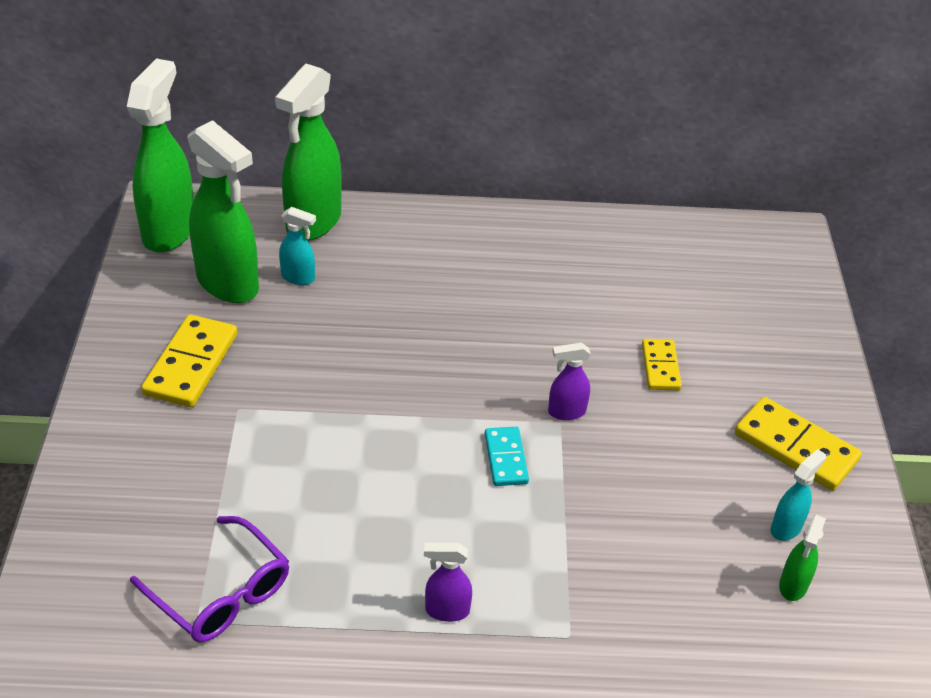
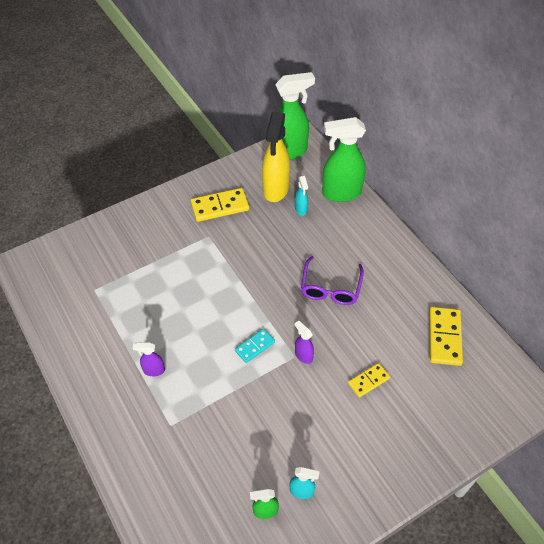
camera: 60 degrees right, 10 degrees up
(220, 592) = (112, 288): purple glasses -> purple glasses (330, 287)
(228, 284) = (275, 189): green spray bottle -> yellow spray bottle
(446, 610) = (153, 370): purple spray bottle -> purple spray bottle turned 60 degrees counterclockwise
(796, 447) = (363, 471): yellow domino -> yellow domino (444, 337)

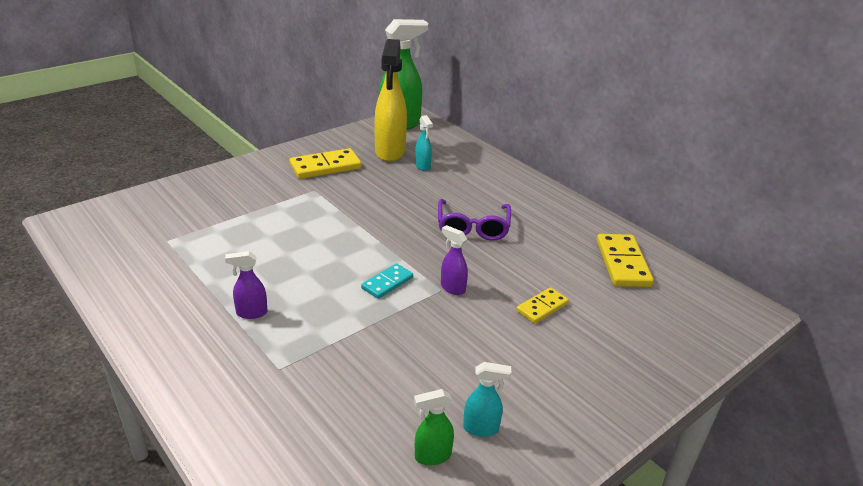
camera: 10 degrees left, 20 degrees down
(340, 193) = (465, 153): green spray bottle -> none

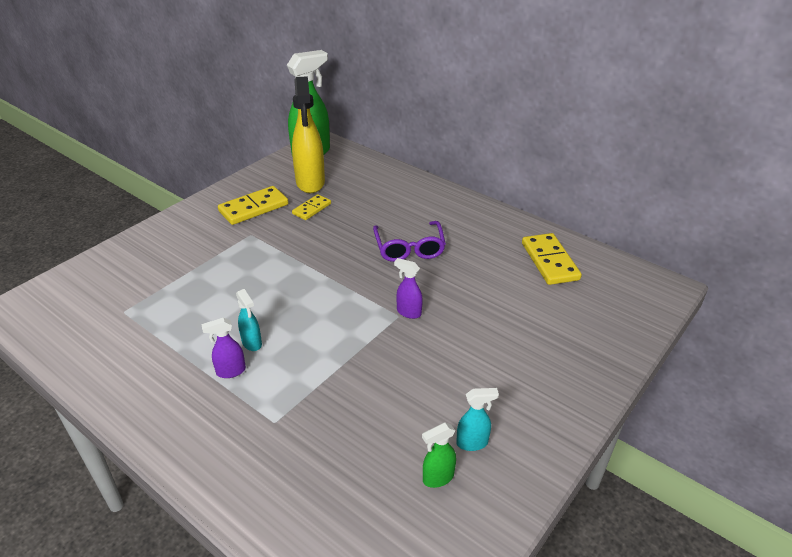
camera: 10 degrees left, 5 degrees up
(387, 283) = (348, 318): turquoise domino -> none
(422, 166) = (345, 193): turquoise spray bottle -> turquoise spray bottle (252, 343)
(542, 307) = (492, 317): yellow domino -> yellow domino (312, 209)

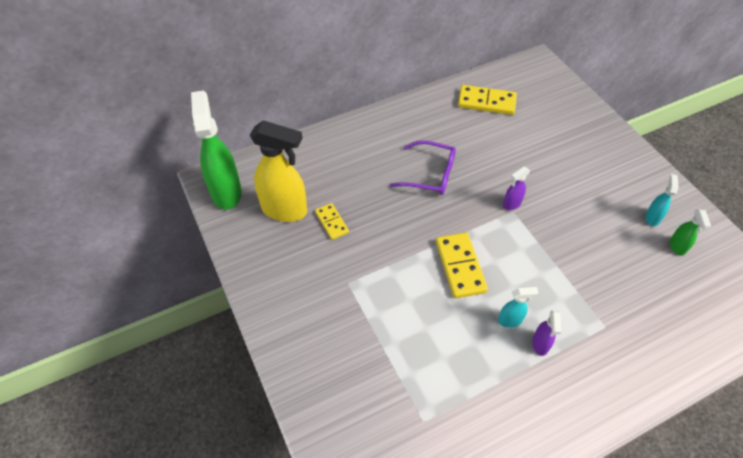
camera: 65 degrees left, 15 degrees up
(253, 208) = (301, 269): yellow domino -> yellow domino (460, 266)

